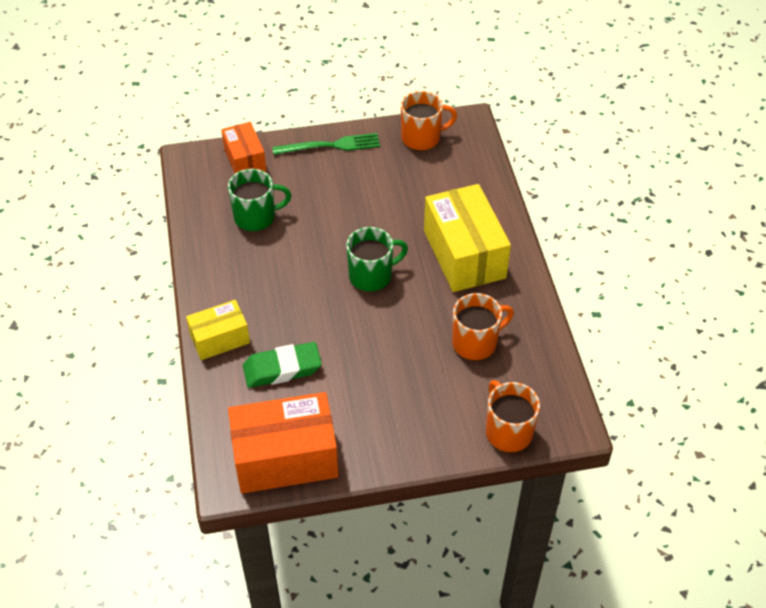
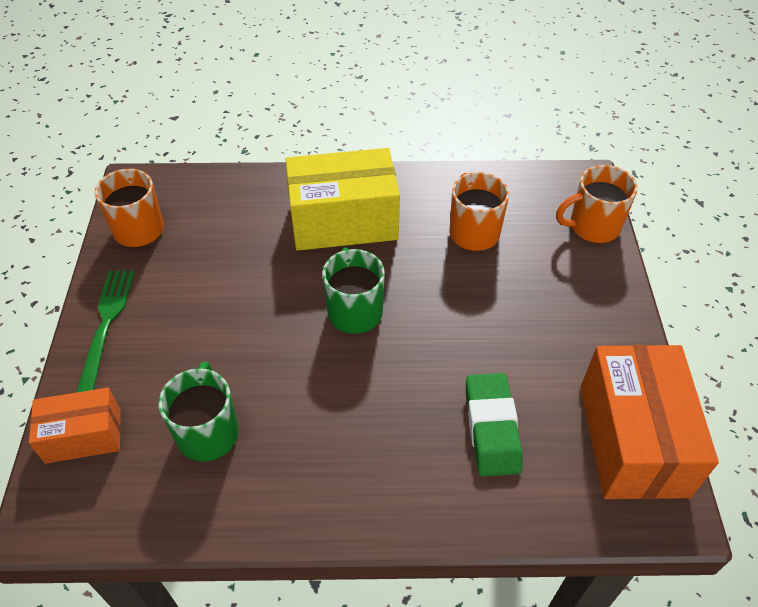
camera: 80 degrees left, 0 degrees up
(220, 339) = (430, 503): yellow box -> none

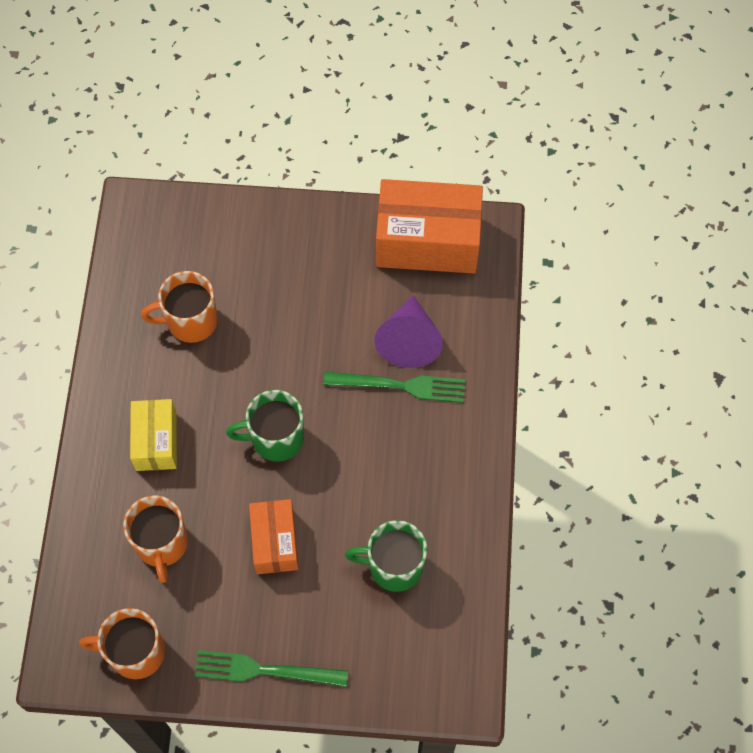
camera: 85 degrees left, 15 degrees up
(83, 436) = (388, 674): orange box -> orange box (275, 542)
(343, 221) = (156, 441): yellow box -> yellow box, size x0.58
(431, 423) = (400, 386): none -> green fork
(491, 428) = (409, 340): green eraser -> purple cone
(593, 226) = (199, 215): orange mug -> orange mug (161, 543)

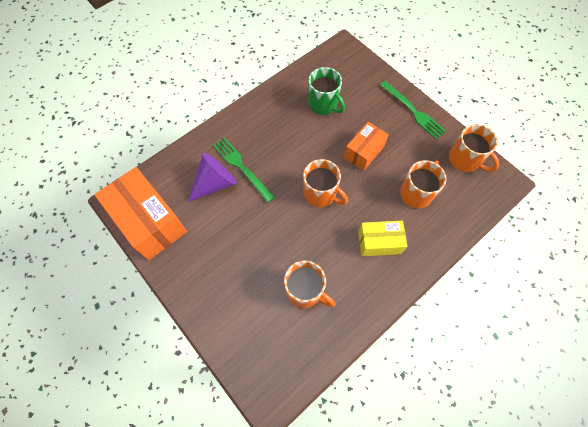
camera: 135 degrees left, 0 degrees up
(156, 441) = (379, 242): yellow box -> yellow box turned 45 degrees clockwise
(276, 438) = (320, 194): green mug -> orange mug

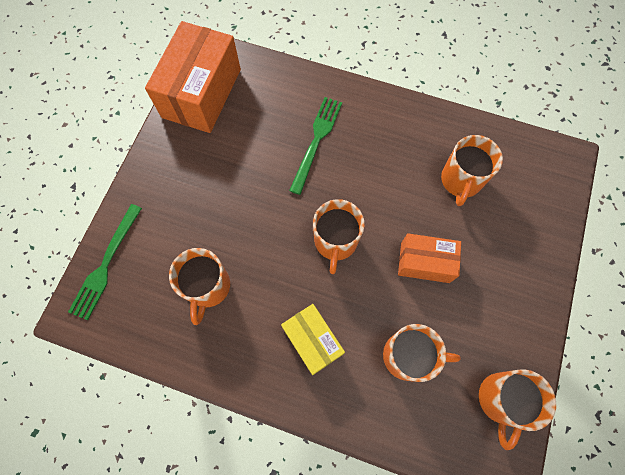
camera: 60 degrees right, 5 degrees up
(215, 183) = (280, 126): purple cone -> none
(323, 104) = (460, 180): green mug -> orange mug
(413, 111) = (530, 295): green fork -> green fork (106, 264)

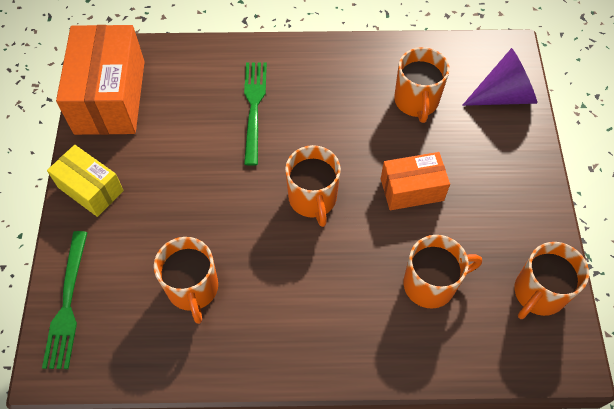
camera: 20 degrees left, 10 degrees down
(312, 341) = (327, 304): yellow box -> yellow box (90, 189)
(501, 400) = (538, 293): orange mug -> orange mug turned 45 degrees clockwise
(543, 201) = (503, 95): none -> purple cone

